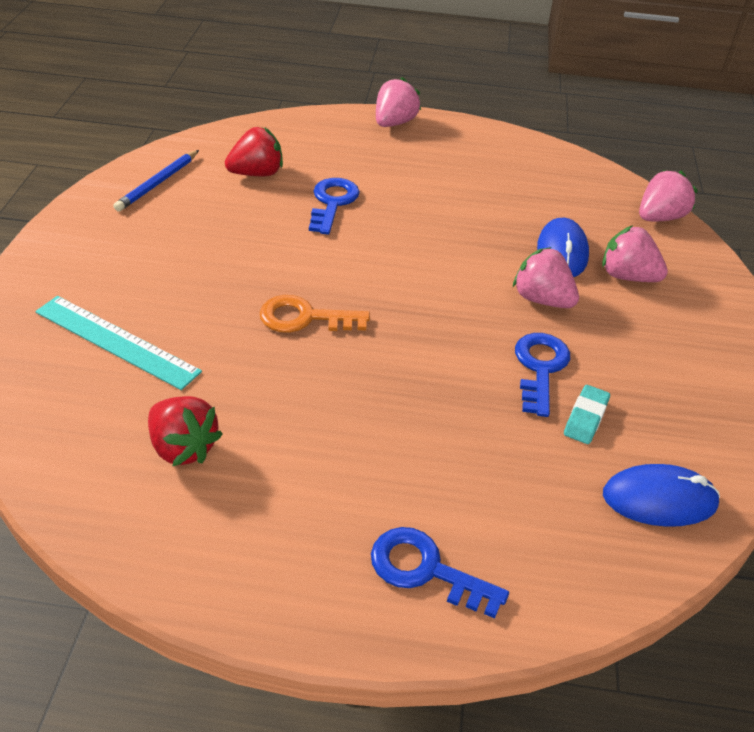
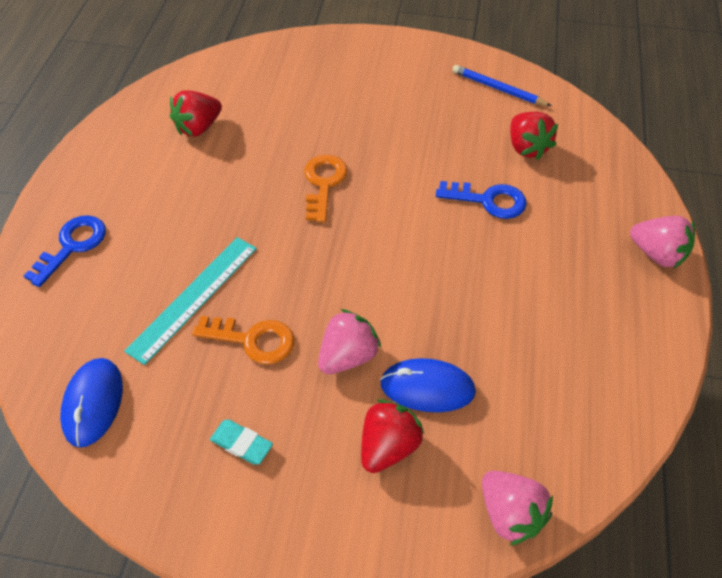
camera: 95 degrees right, 10 degrees up
(116, 341) = (301, 88): turquoise ruler -> turquoise ruler (193, 298)
(540, 368) = (253, 340): blue key -> orange key
(585, 418) = (189, 365): turquoise eraser -> turquoise eraser (241, 444)
(627, 276) = (388, 446): pink strawberry -> red strawberry

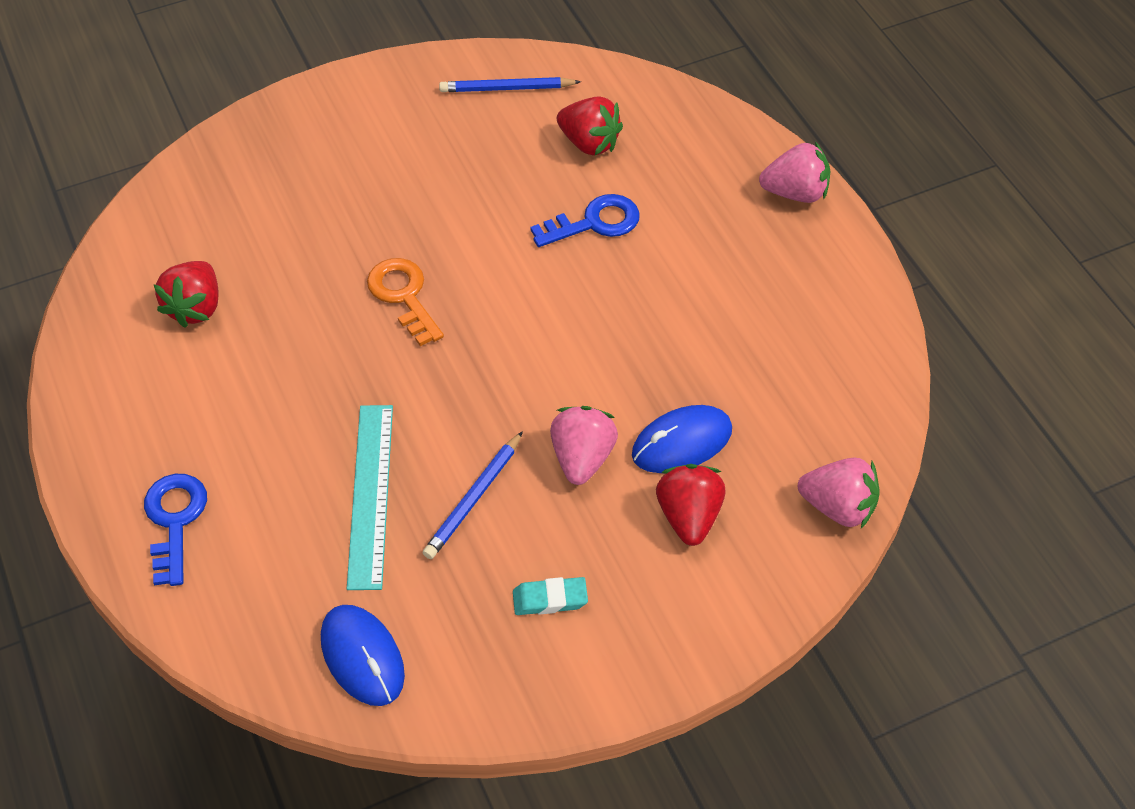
camera: 35 degrees left, 0 degrees up
(253, 340) = (473, 499): orange key -> blue pencil

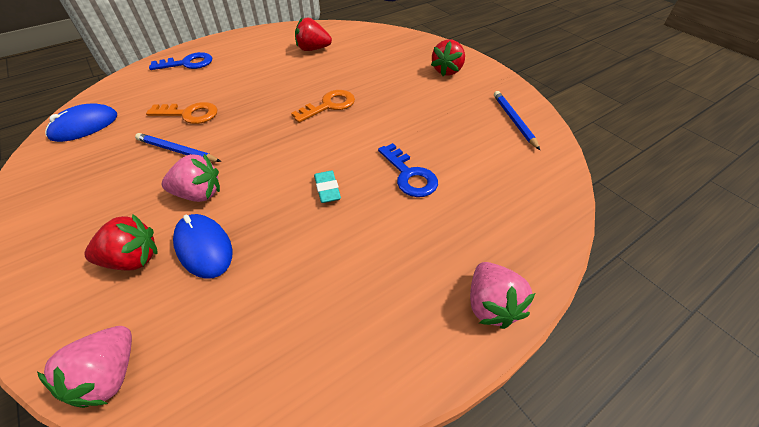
camera: 80 degrees right, 5 degrees down
(370, 494) = (189, 114): turquoise ruler -> orange key
(550, 599) = (90, 192): turquoise eraser -> turquoise eraser (327, 189)
(589, 143) = (484, 164): red strawberry -> red strawberry (447, 71)

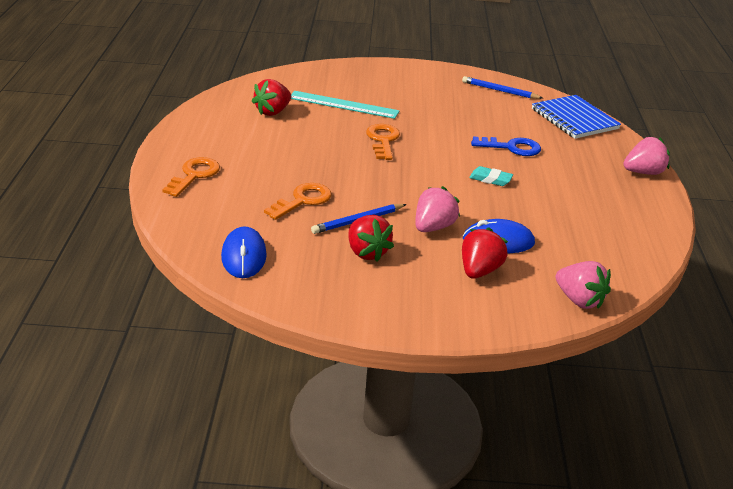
camera: 55 degrees left, 15 degrees down
(187, 63) = (194, 175): blue key -> orange key
(364, 67) = (343, 105): none -> turquoise ruler
(447, 71) = (402, 80): red strawberry -> red strawberry (367, 252)
(491, 305) = (643, 172): pink strawberry -> pink strawberry turned 45 degrees counterclockwise
(535, 190) = (574, 119): none -> blue notebook

